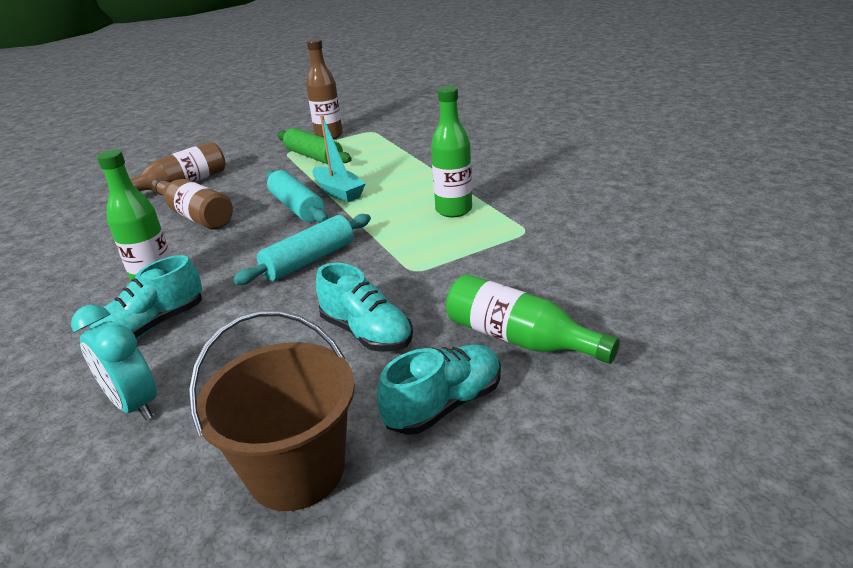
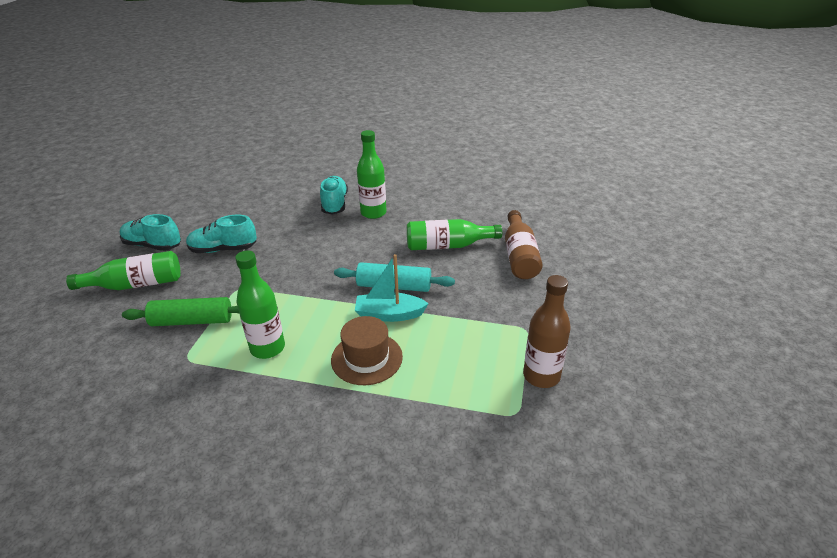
camera: 130 degrees right, 5 degrees up
(134, 404) = (285, 189): turquoise clock -> none
(195, 216) = (447, 246): brown bottle -> green bottle
(296, 470) = (192, 207): brown bucket -> none
(309, 260) = (314, 261): turquoise rolling pin -> none
(314, 157) = (489, 338): green rolling pin -> green rolling pin (192, 321)
(398, 177) = (366, 358): none -> brown hat
(444, 404) = (152, 245): turquoise shoe -> turquoise shoe turned 105 degrees clockwise

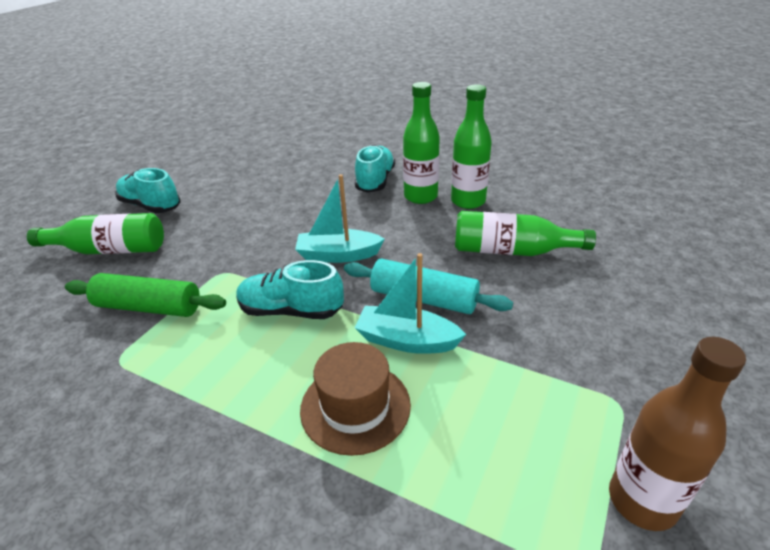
camera: 15 degrees right, 0 degrees up
(223, 249) = (225, 220): turquoise shoe -> turquoise shoe (291, 311)
(267, 348) = (224, 363): green bottle -> green bottle (468, 201)
(324, 264) = (338, 255): none -> turquoise boat
(519, 256) = (618, 279): brown bottle -> none

